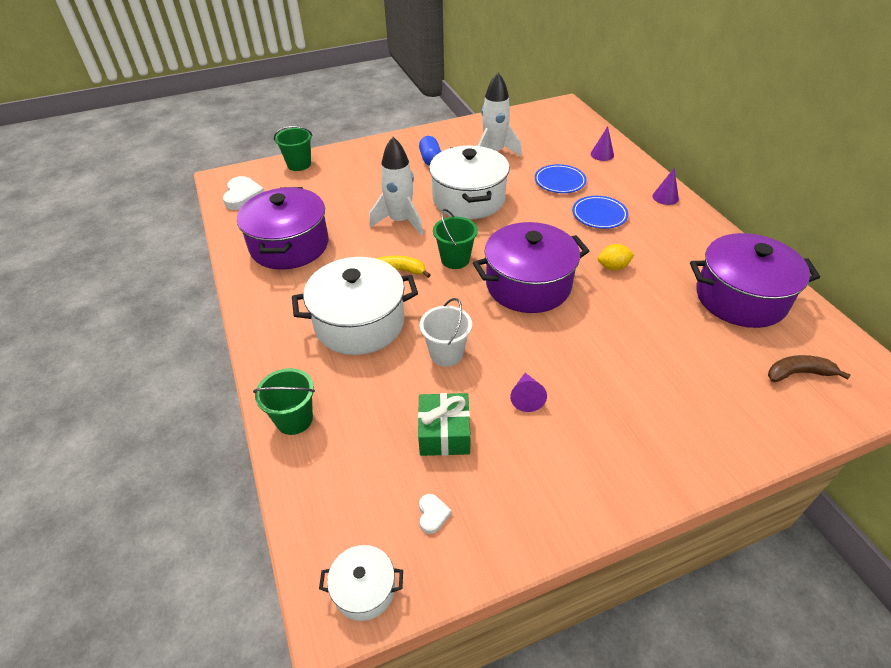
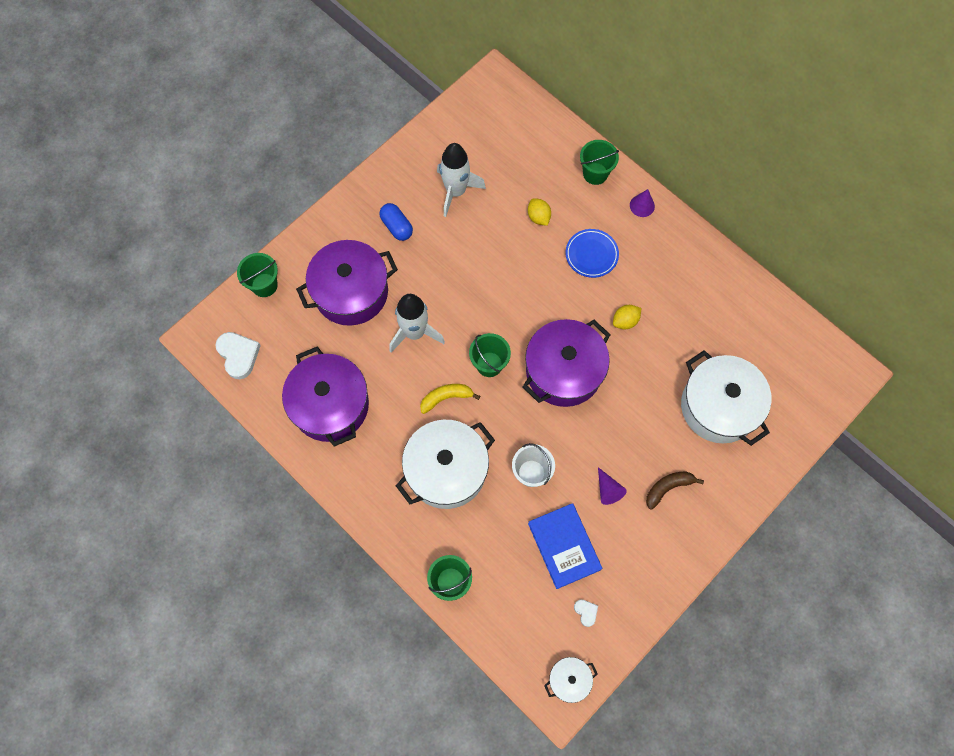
camera: 25 degrees left, 25 degrees up
(444, 433) = (564, 546): green gift -> blue book
(468, 199) = (463, 276): white pot -> white pot (718, 406)
(559, 182) = (538, 217): blue plate -> yellow lemon
(602, 154) = (563, 157): purple cone -> none
(627, 169) = (595, 173): none -> green bucket
(740, 298) = (734, 319): purple pot -> purple pot (351, 292)
(798, 373) = (789, 386): brown banana -> brown banana (668, 488)

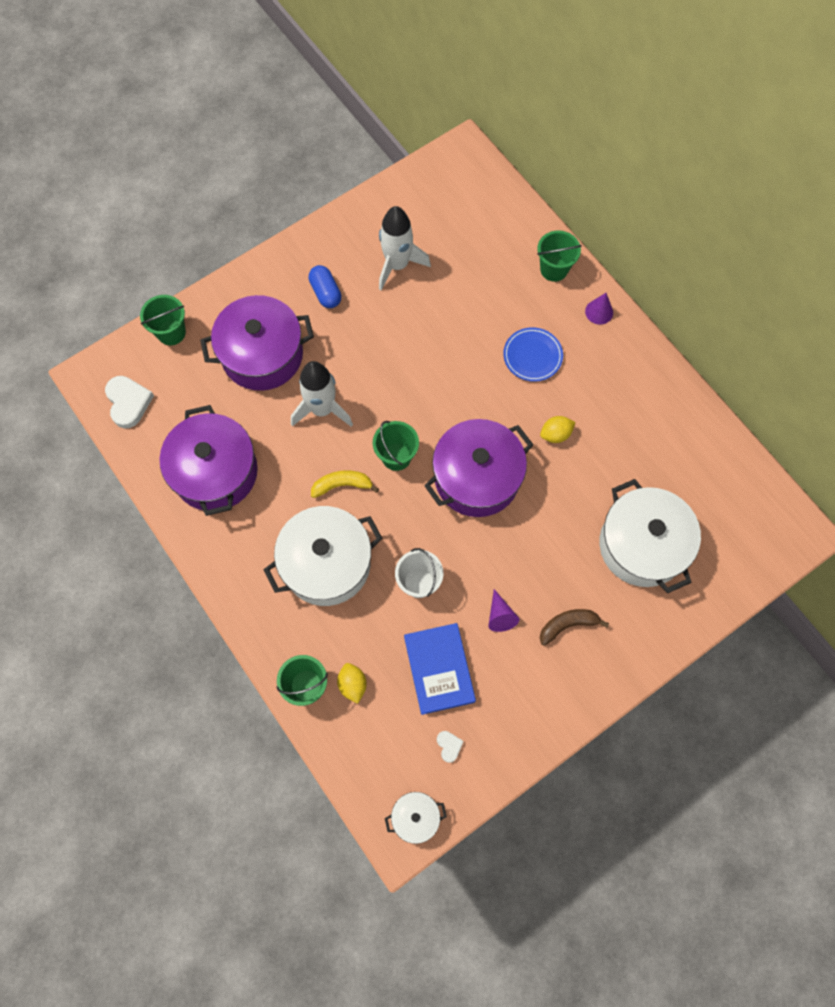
camera: 10 degrees right, 0 degrees up
(538, 217) = (482, 306): yellow lemon -> yellow lemon (352, 684)

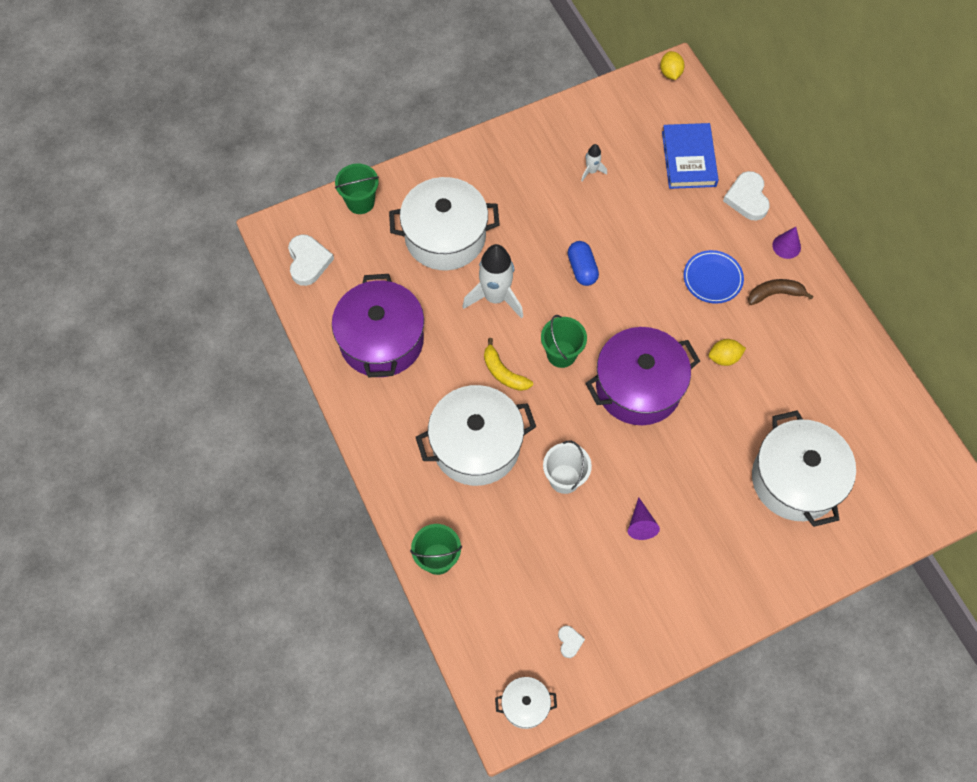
camera: 10 degrees right, 5 degrees down
(262, 355) = (445, 236): purple pot -> white pot
(325, 292) = (516, 187): blue capsule -> blue capsule (582, 269)
(342, 485) = (503, 372): yellow banana -> yellow banana turned 135 degrees counterclockwise
(352, 684) = (483, 565): yellow lemon -> yellow lemon (670, 73)
(397, 265) = (591, 171): white rocket -> white rocket, size x0.47
(439, 669) = (571, 566): blue book -> blue book (688, 159)
(554, 269) = (747, 198): green bucket -> white heart
(567, 625) = (707, 545): brown banana -> brown banana (775, 294)

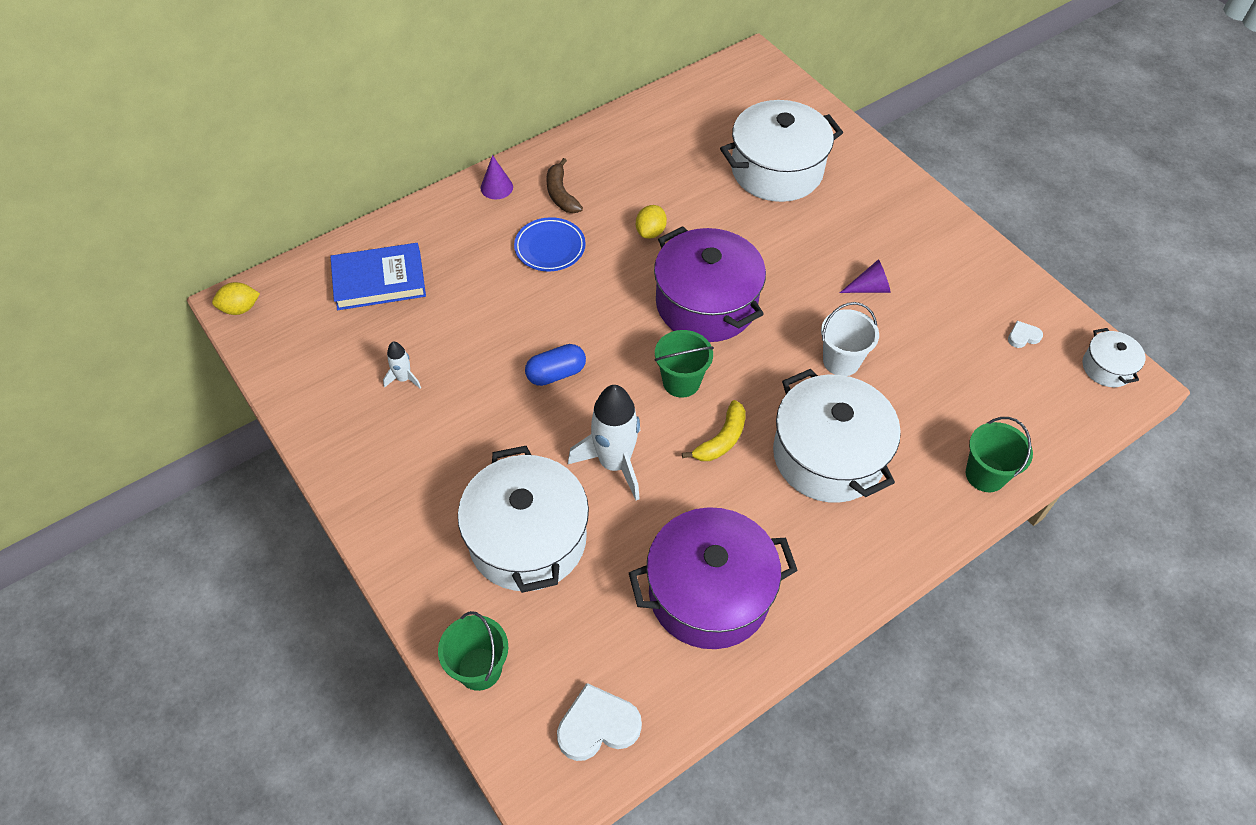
camera: 100 degrees left, 10 degrees down
(724, 358) = (650, 232): yellow lemon -> yellow lemon turned 45 degrees clockwise
(747, 198) = (434, 223): white heart -> none

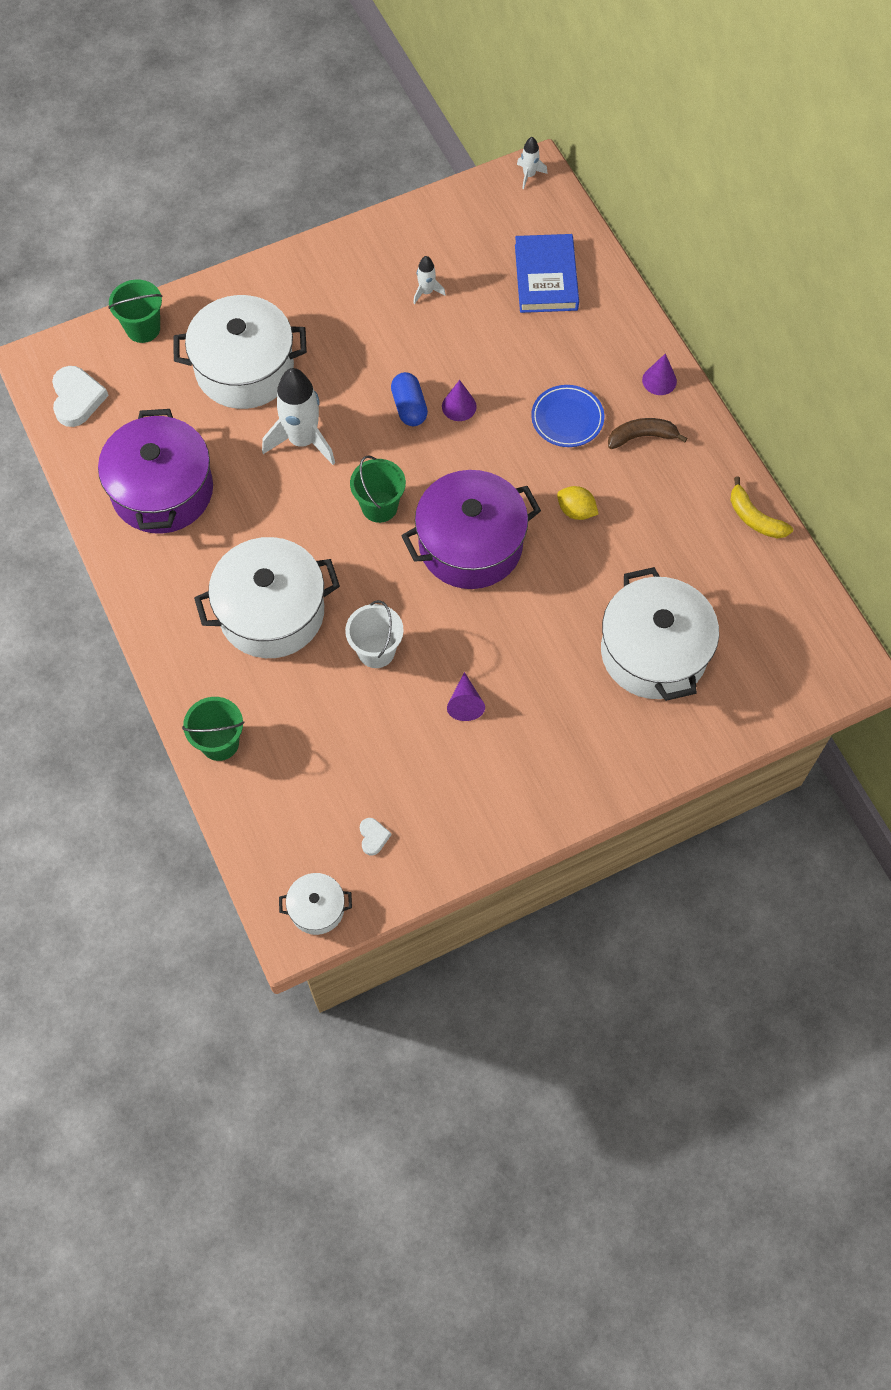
camera: 100 degrees right, 10 degrees up
(240, 308) = (529, 175): yellow lemon -> white rocket
(548, 332) = (459, 406): none -> purple cone
(721, 439) = (308, 528): yellow banana -> yellow banana (754, 518)

